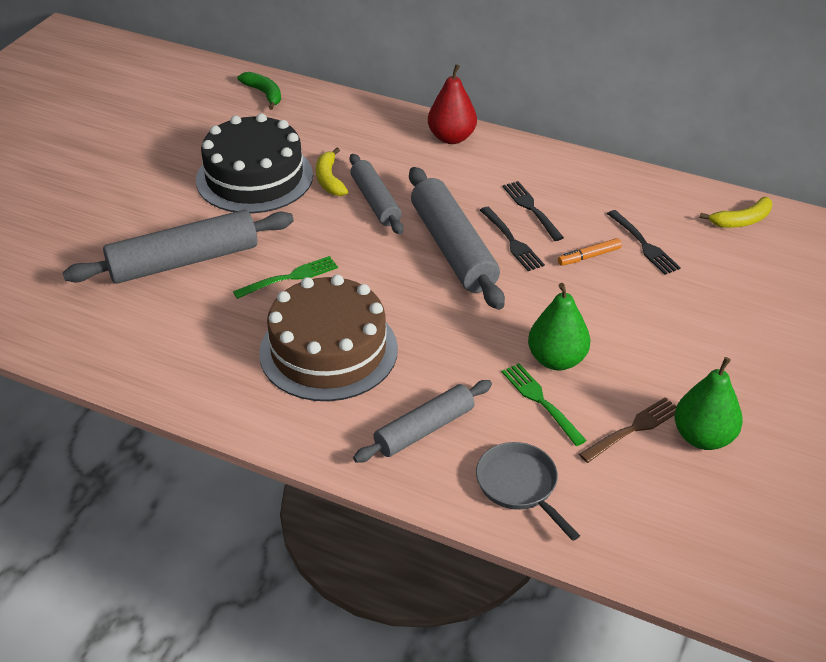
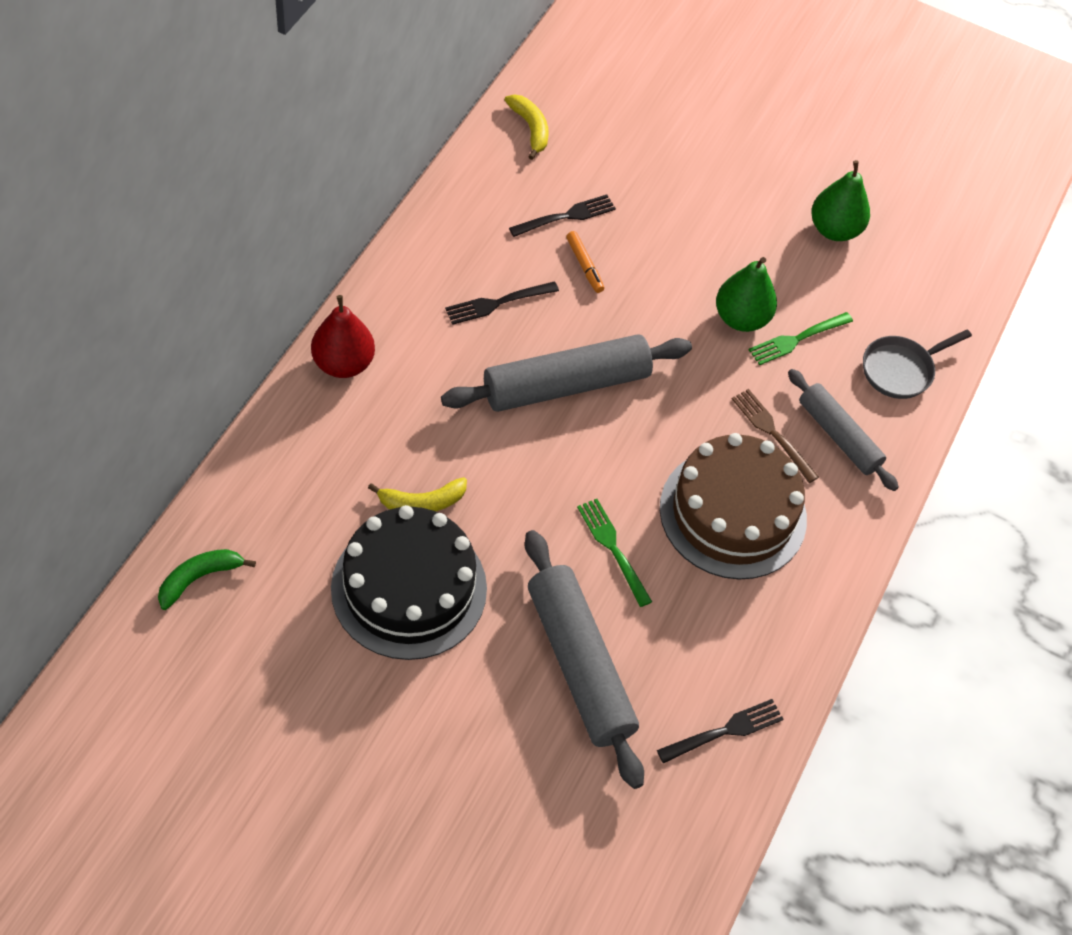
camera: 95 degrees left, 15 degrees up
(375, 201) = (472, 454): grey rolling pin -> none
(511, 241) = (555, 329): black fork -> black fork (724, 731)
(632, 429) = (828, 277): brown fork -> brown fork (773, 433)

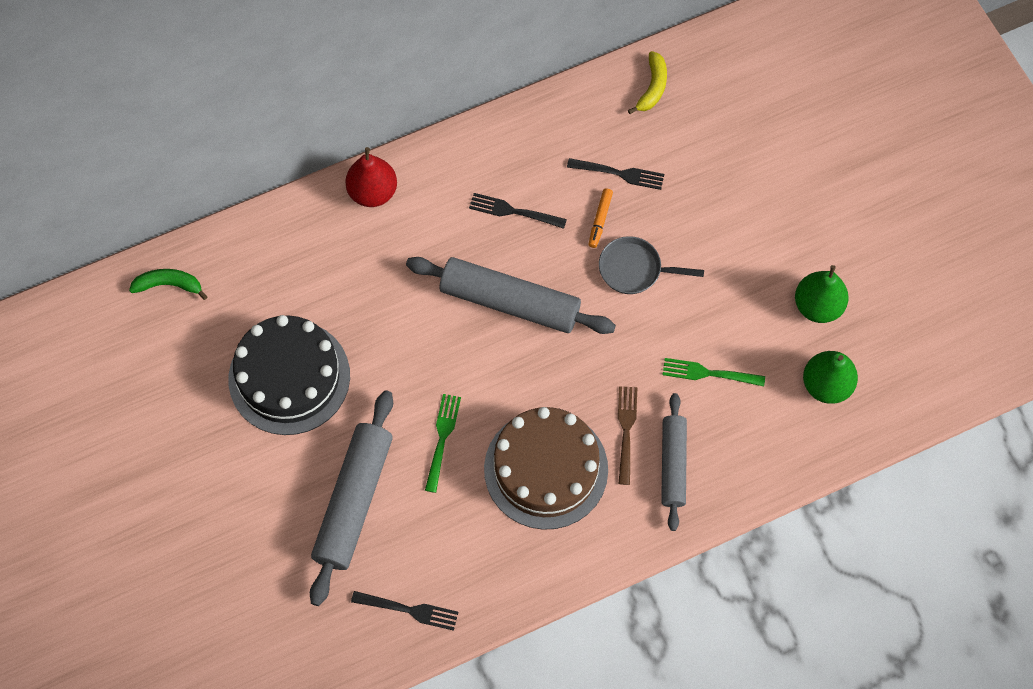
camera: 45 degrees right, 10 degrees up
(422, 502) = (344, 324): yellow banana -> none
(741, 318) = (680, 331): green pear -> green pear (826, 385)
(900, 370) = (767, 446): grey pan -> grey pan (634, 269)

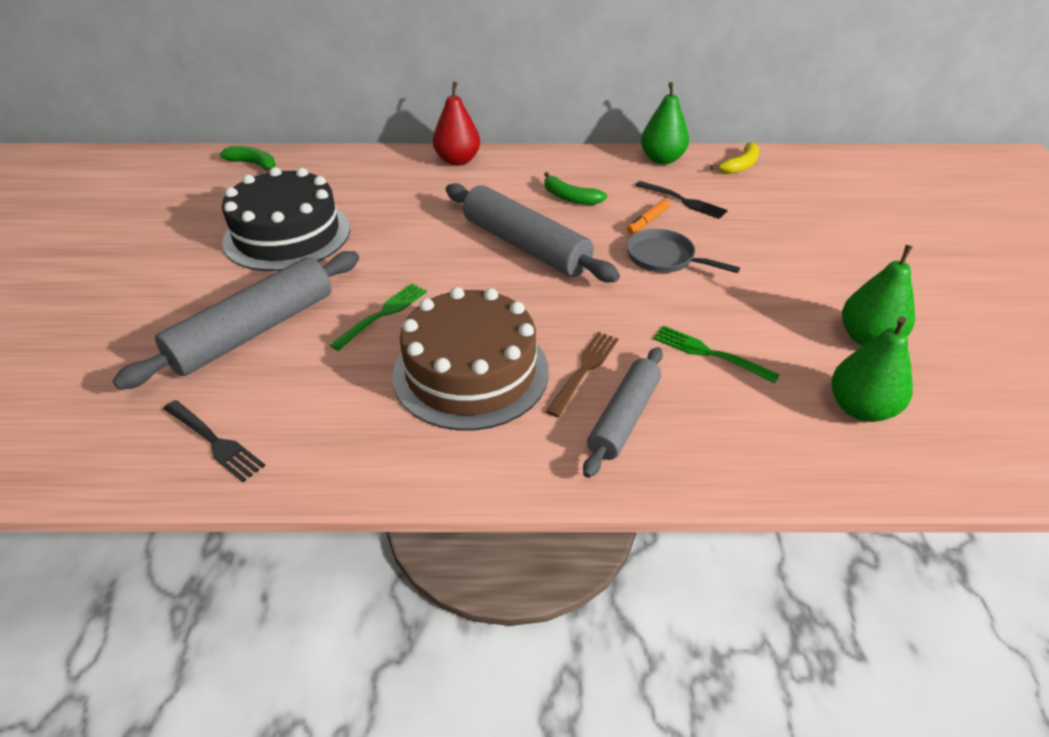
camera: 25 degrees right, 25 degrees down
(514, 211) = (570, 197): black fork -> green banana
(573, 107) = (662, 159): none -> green pear

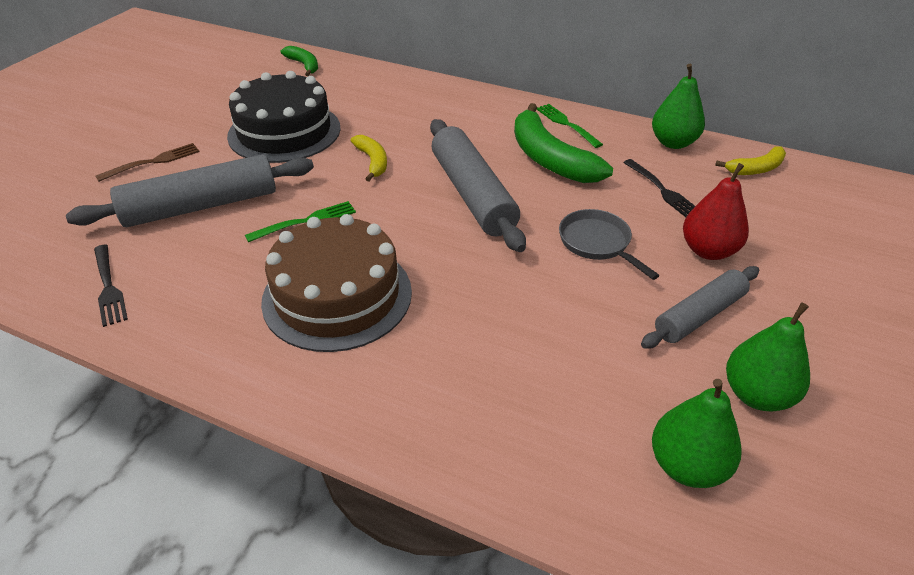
camera: 25 degrees right, 0 degrees up
(405, 241) = (373, 161): none -> yellow banana
(457, 161) = (472, 99): red pear -> red pear (708, 251)
(570, 197) = (549, 159): green banana -> green banana, size x1.87
(584, 370) = (435, 328): brown fork -> brown fork (152, 162)
(624, 418) = (437, 385): grey rolling pin -> grey rolling pin (699, 315)
(647, 221) = (609, 201): orange marker -> none
(710, 353) = (569, 352): green fork -> green fork (567, 124)

